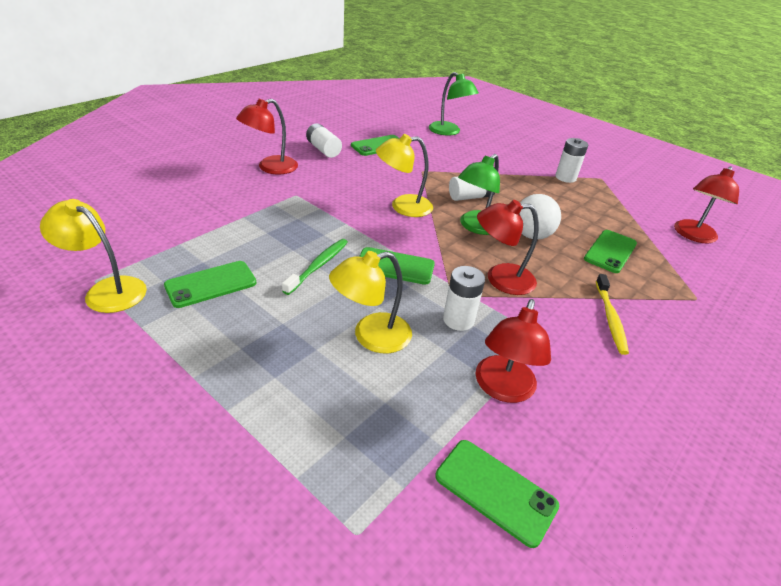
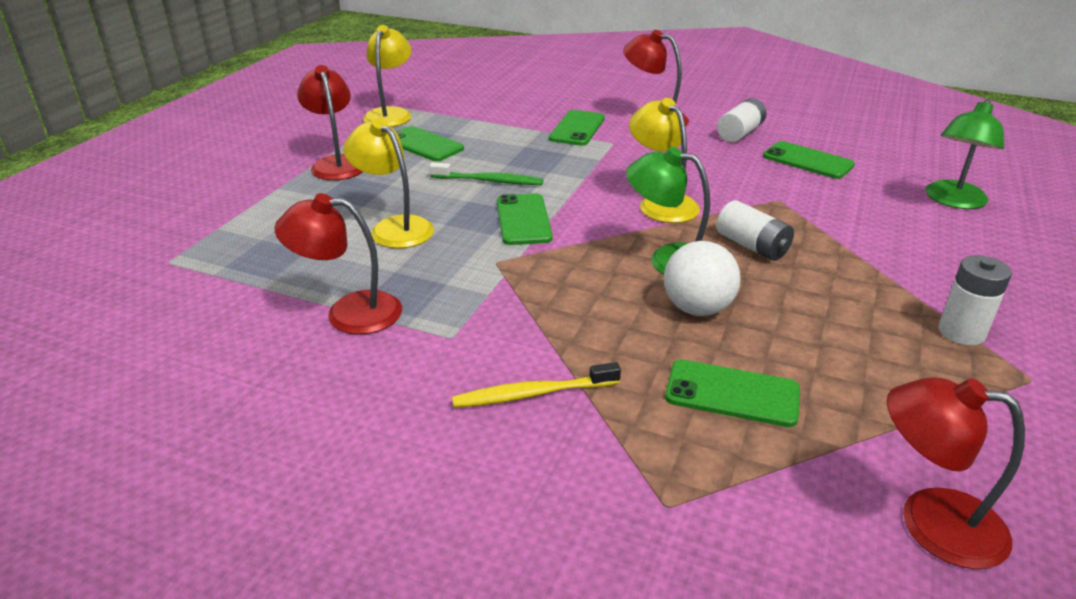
camera: 75 degrees right, 5 degrees down
(458, 320) = (451, 272): white battery -> none
(495, 491) = (214, 321): green phone -> green phone (577, 128)
(500, 279) = (556, 292): red lamp -> red lamp (336, 163)

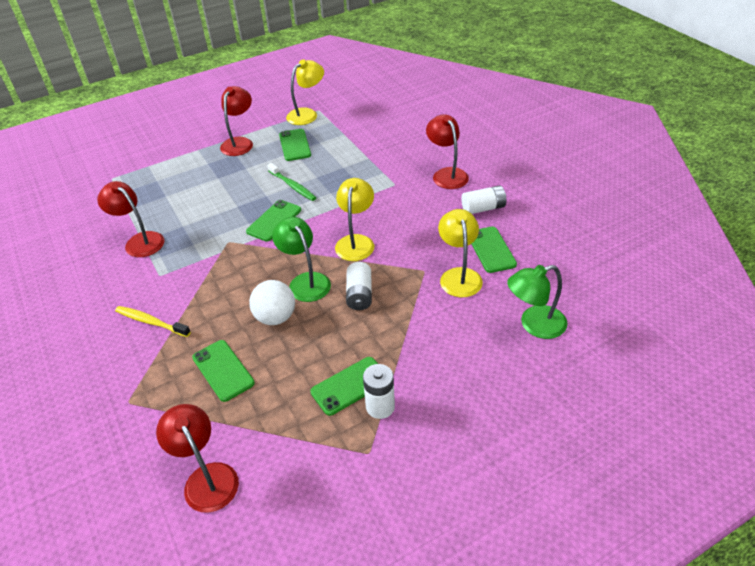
camera: 40 degrees right, 10 degrees up
(394, 227) = (213, 198): yellow lamp -> yellow lamp (459, 276)
(577, 128) = (390, 164): green phone -> green phone (350, 386)

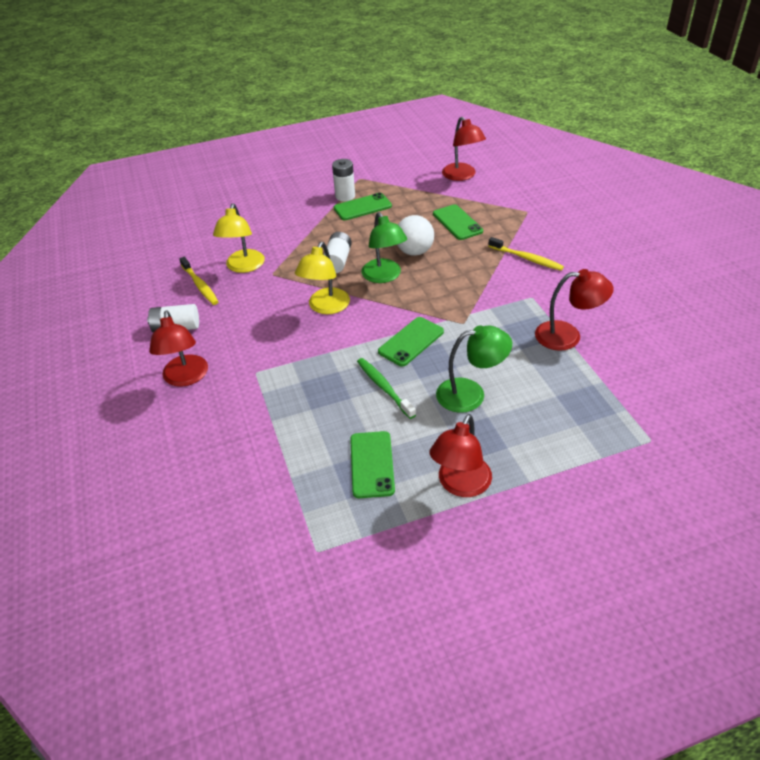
camera: 170 degrees left, 0 degrees up
(139, 241) = (567, 336): red lamp -> red lamp turned 45 degrees counterclockwise
(307, 114) = (340, 542): yellow lamp -> none
(491, 249) = (200, 285): green phone -> yellow toothbrush
(534, 325) = (209, 228): green lamp -> green lamp (470, 394)

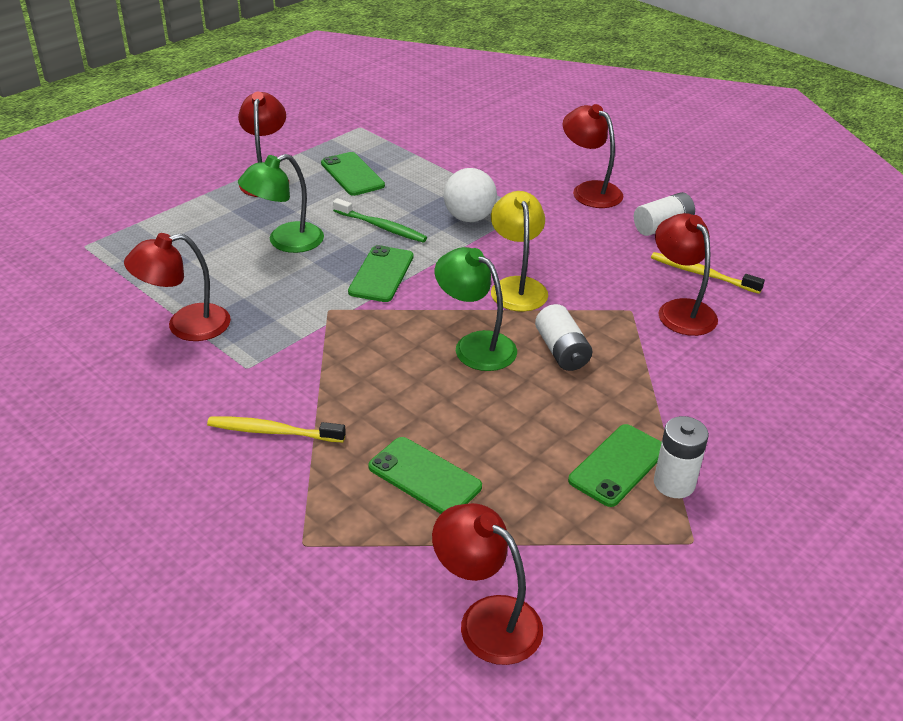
camera: 150 degrees right, 5 degrees down
(243, 267) = (680, 310): yellow lamp -> red lamp
(414, 251) = (460, 397): white ball -> white ball (469, 218)

